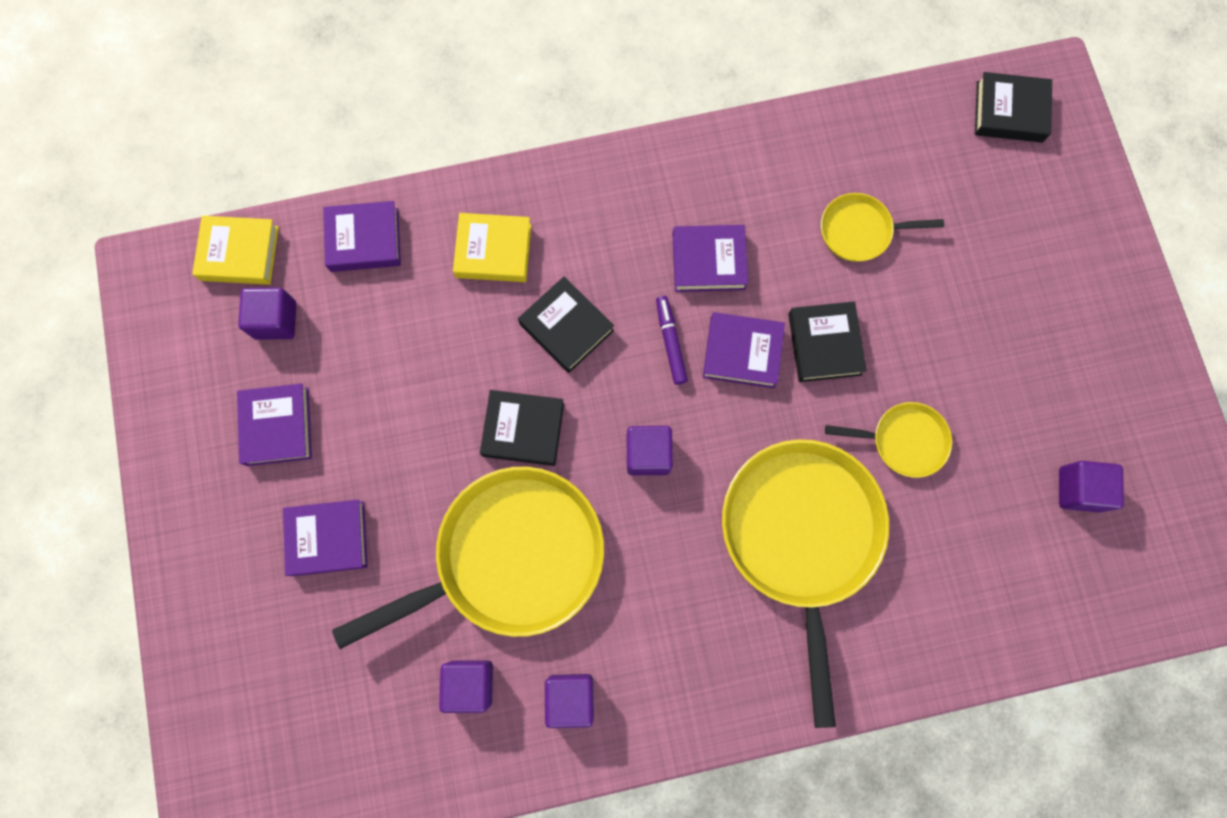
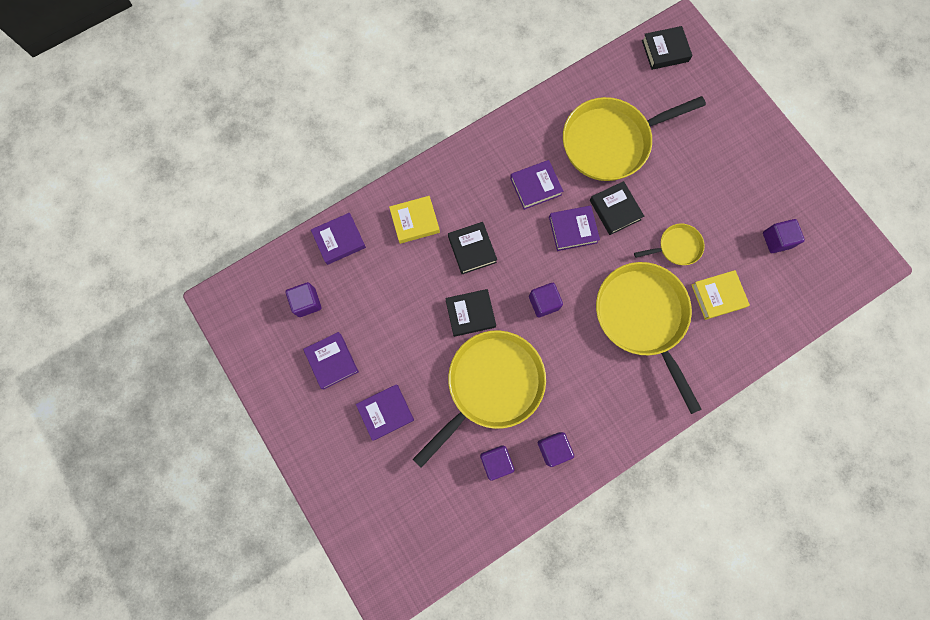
camera: 20 degrees left, 0 degrees up
(239, 253) = (270, 272): yellow book -> yellow book (717, 296)
(566, 327) = (472, 249): black book -> black book turned 45 degrees clockwise
(670, 342) = (532, 238): purple marker -> none
(860, 231) = (610, 142): yellow pan -> yellow pan, size x2.10

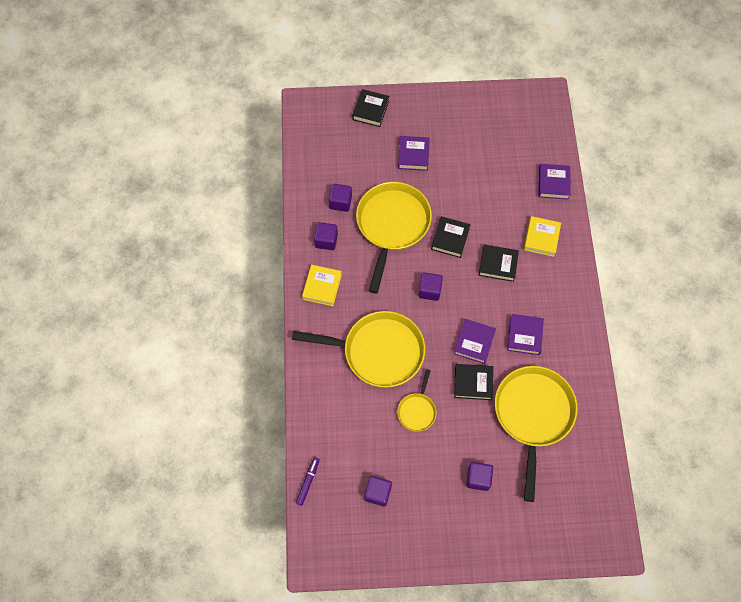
camera: 120 degrees right, 10 degrees down
(307, 302) = (517, 144): purple cube -> purple cube (478, 478)
(332, 361) = (467, 140): purple book -> none
(491, 385) = (392, 225): yellow pan -> yellow pan turned 150 degrees counterclockwise
(665, 51) = (597, 515): black book -> black book (370, 110)
(717, 296) = (361, 416): yellow book -> yellow book (322, 287)
(812, 310) = (308, 481): none -> purple marker

